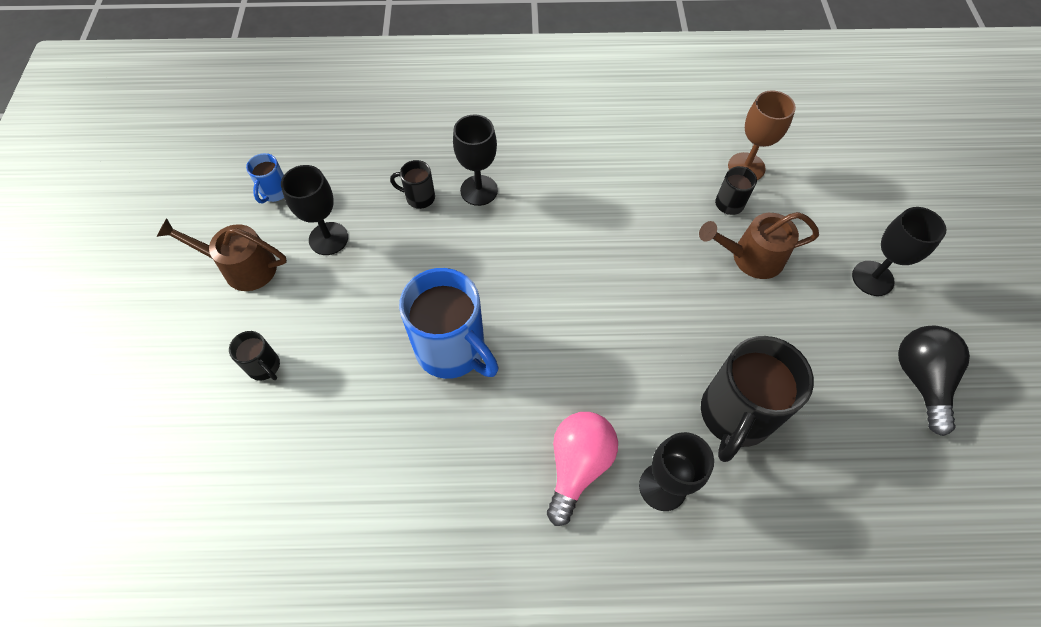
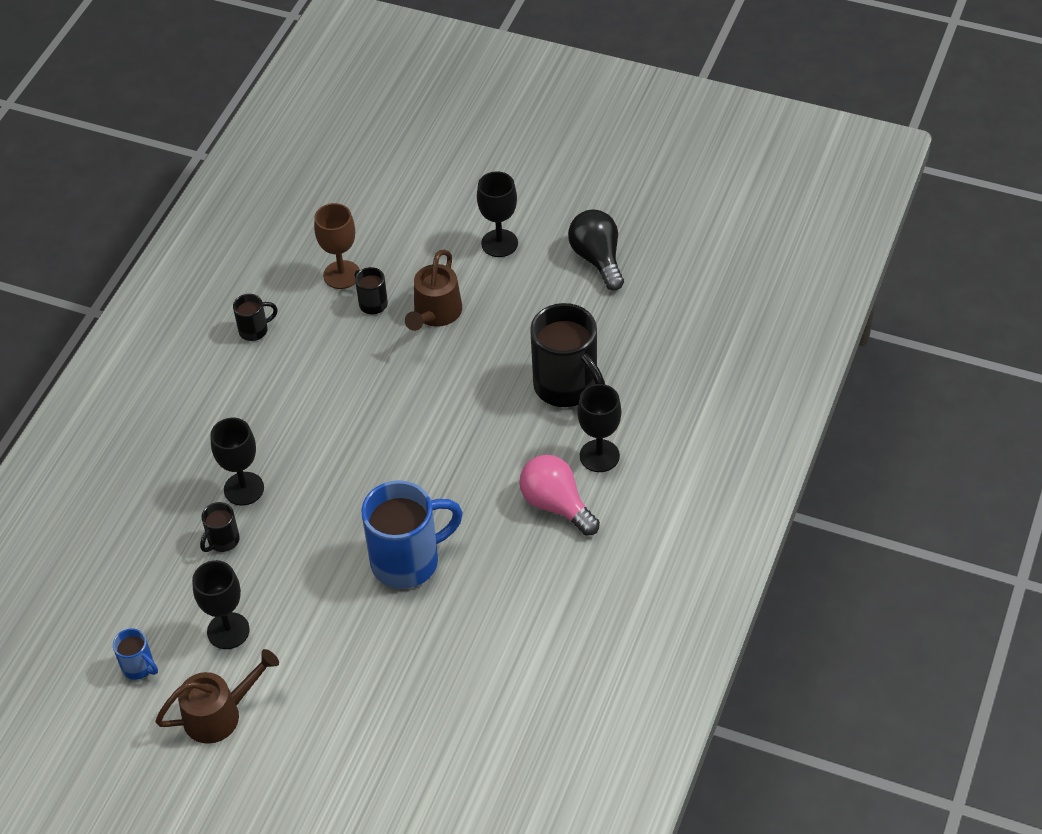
camera: 65 degrees left, 10 degrees down
(242, 267) = (220, 714): brown watering can -> brown watering can turned 150 degrees counterclockwise
(264, 367) = (346, 714): black mug -> black mug (254, 330)
(920, 379) = (597, 259): black light bulb -> black light bulb turned 45 degrees clockwise

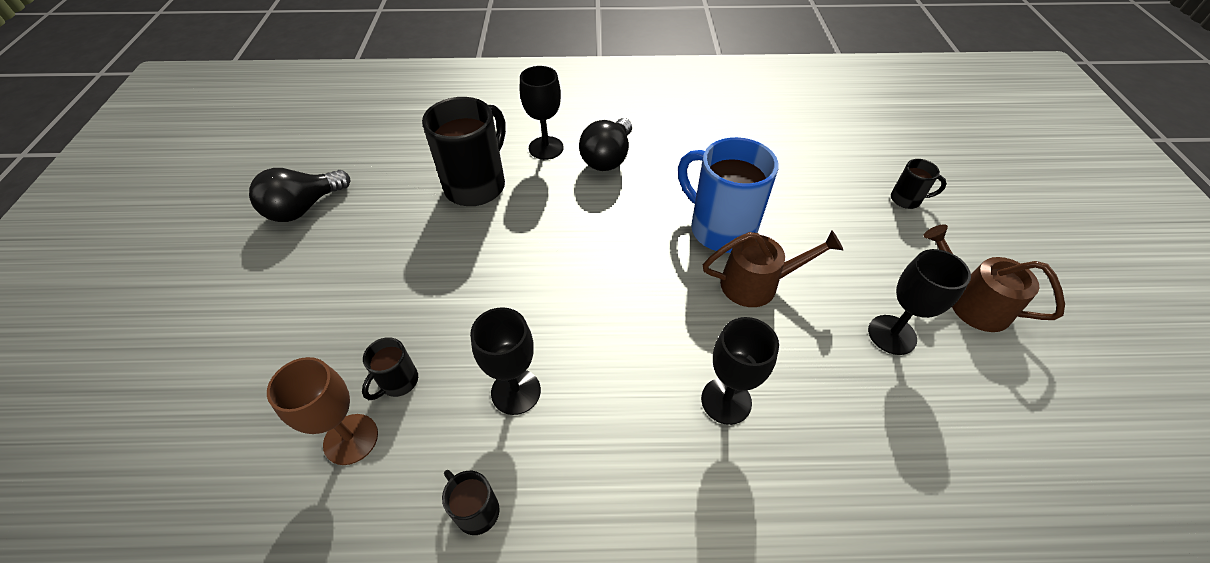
camera: 115 degrees left, 0 degrees up
(139, 667) = (997, 397): blue mug -> none
(223, 541) = (802, 390): black mug -> black mug (906, 200)
(435, 314) = (404, 313): brown watering can -> brown watering can (757, 284)
(499, 243) = (283, 291): black goblet -> black goblet (516, 391)
(556, 505) = (608, 158): pink light bulb -> black light bulb

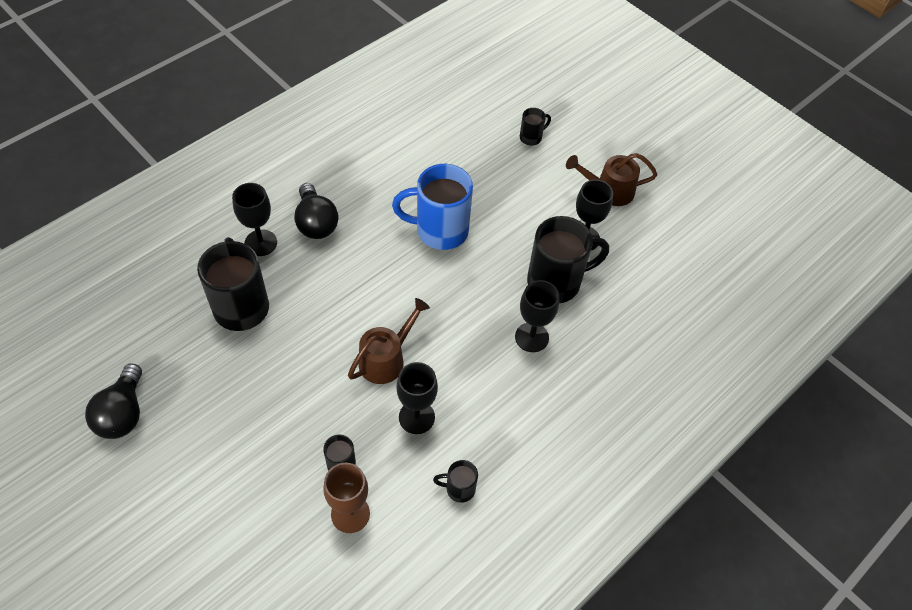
camera: 45 degrees left, 5 degrees up
(757, 284) = (492, 254): brown watering can -> brown watering can (386, 359)
(812, 360) = (556, 282): none -> black mug

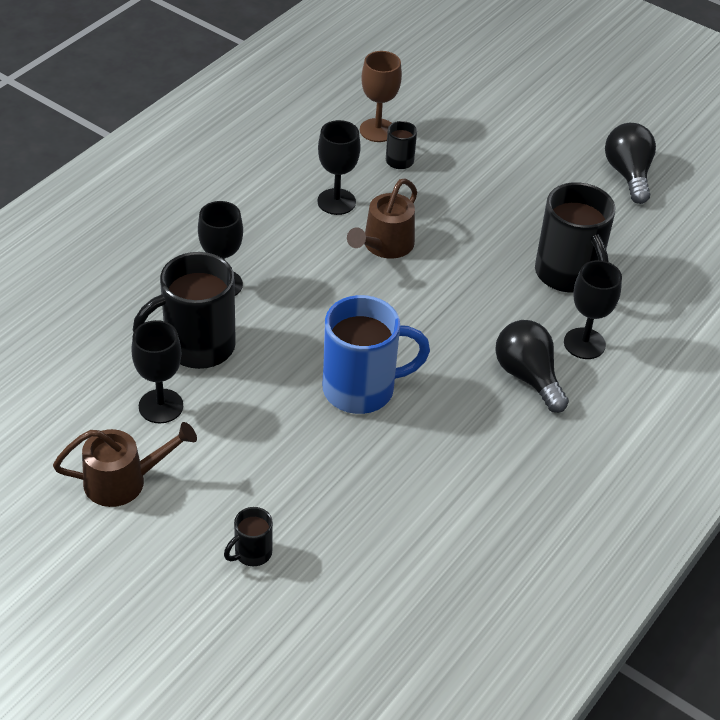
camera: 170 degrees right, 10 degrees down
(459, 489) = (280, 155): black mug -> none

